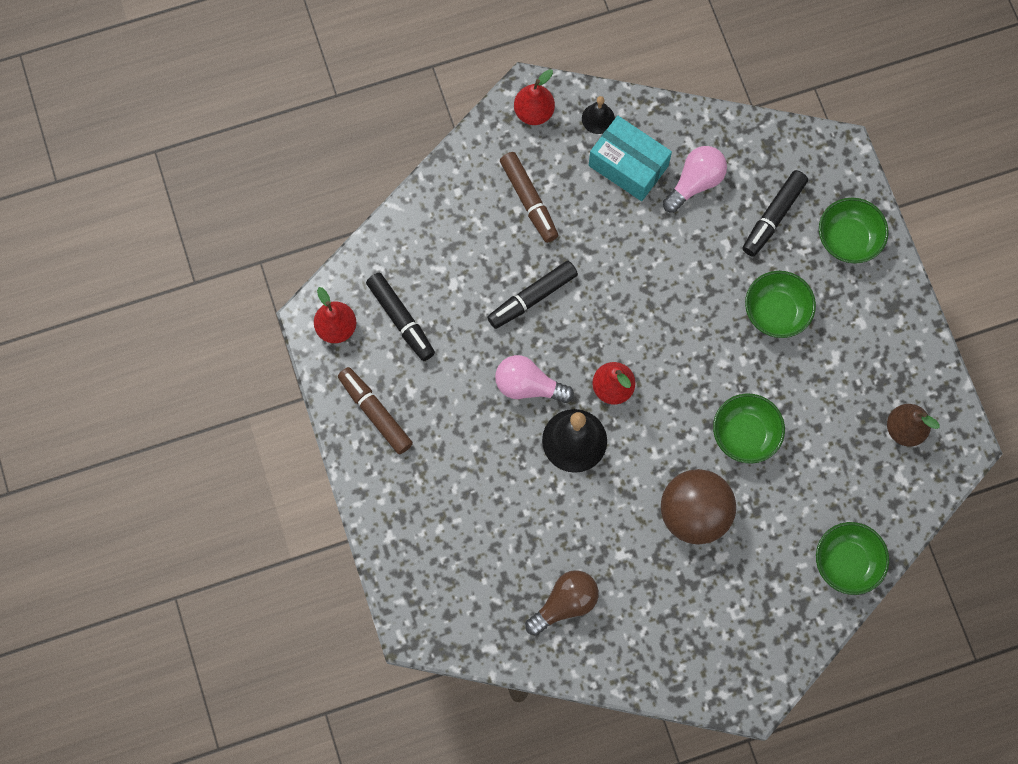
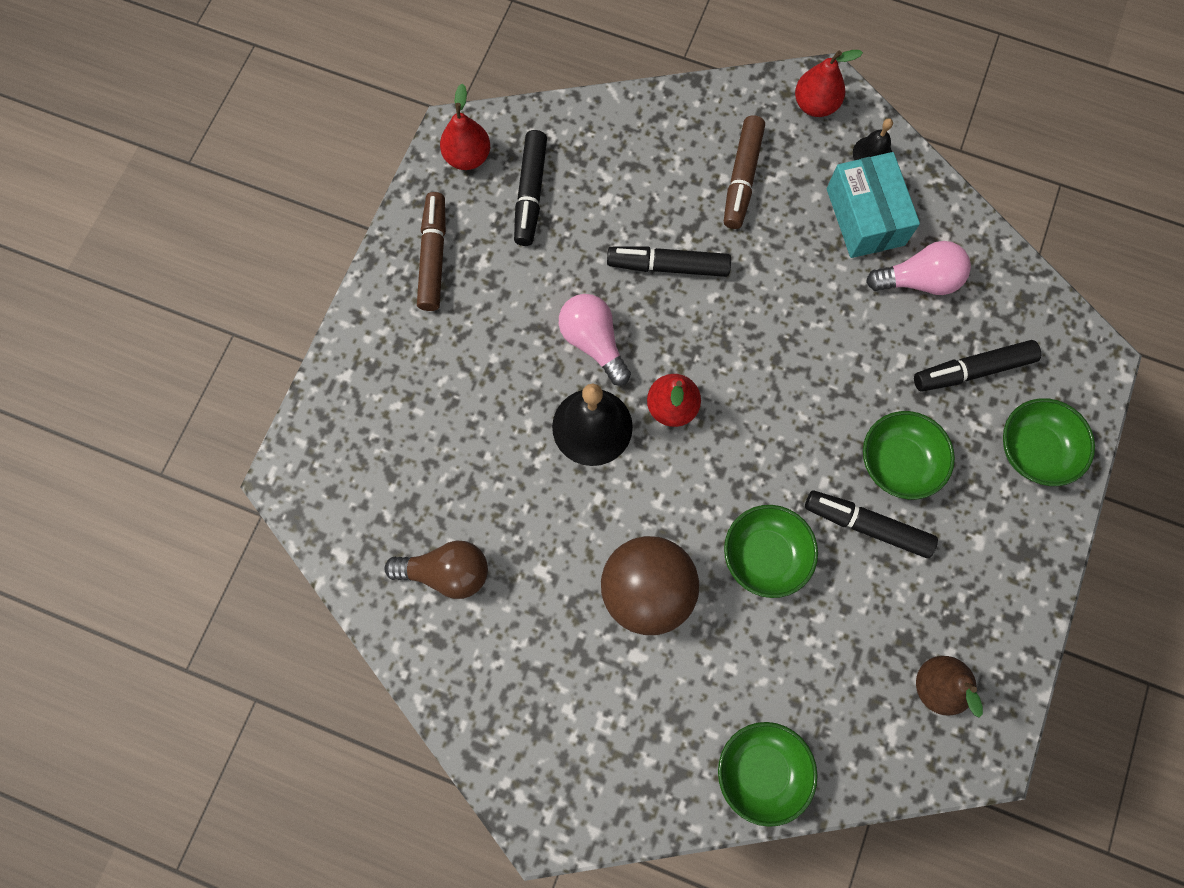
camera: 40 degrees right, 0 degrees up
(789, 366) = (867, 526): none -> black marker

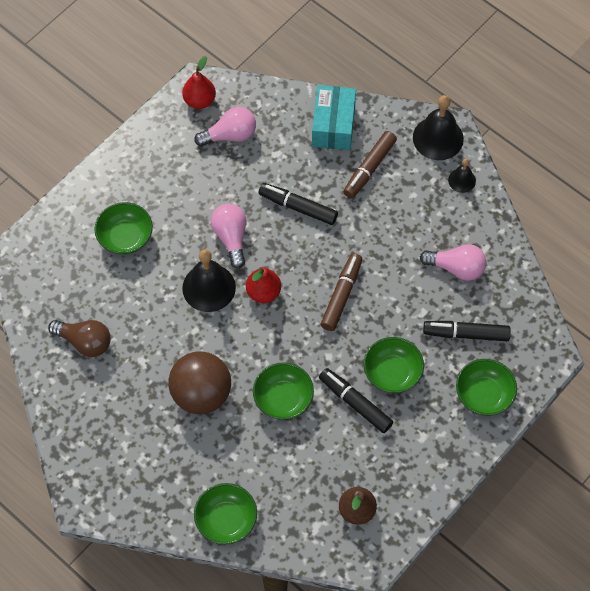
camera: 20 degrees right, 10 degrees down
(433, 257) = (153, 154): brown marker -> brown marker (341, 295)
(443, 393) = (125, 237): none -> green bowl
(531, 193) = (230, 135): black marker -> pink light bulb
(815, 105) = (438, 138): red pear -> black bell
(865, 216) = (439, 218): turquoise box -> turquoise box (333, 125)

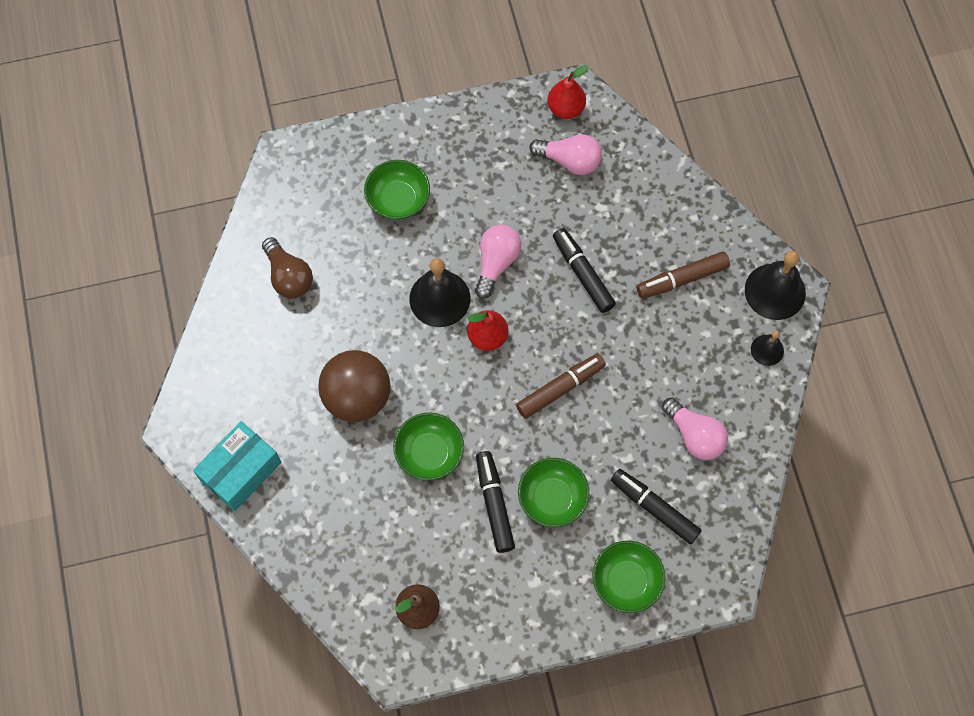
camera: 35 degrees right, 5 degrees up
(226, 520) = (291, 534): green bowl -> none
(333, 125) = (678, 213): turquoise box -> turquoise box (241, 471)

